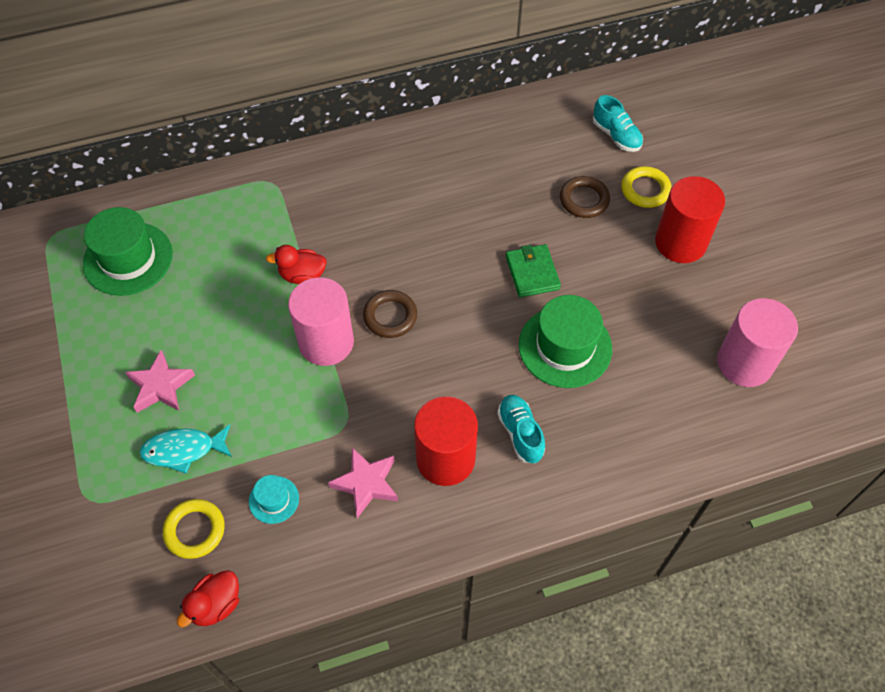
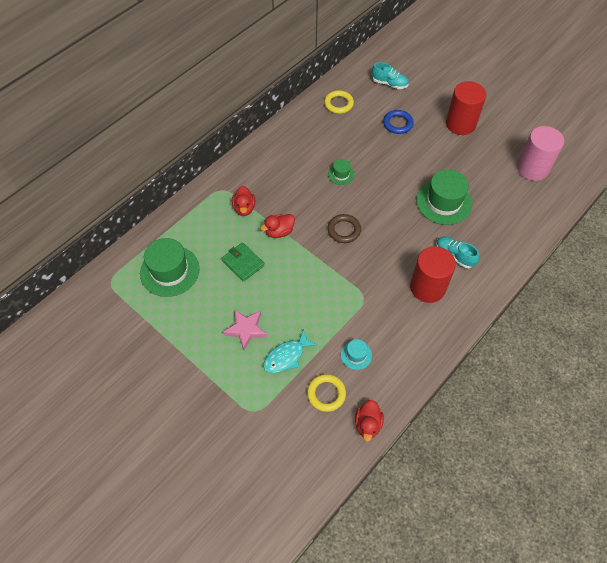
camera: 30 degrees left, 0 degrees up
(281, 221) = (244, 208): none -> red duck
(326, 342) = (320, 260): pink cylinder -> none
(366, 483) = (397, 321): pink star -> none
(446, 235) = (341, 174): none -> green hat
(532, 273) = (400, 173): green wallet -> green wallet (243, 263)
(584, 200) = (397, 124): brown ring -> blue ring
(645, 190) = (424, 105): yellow ring -> yellow ring (338, 104)

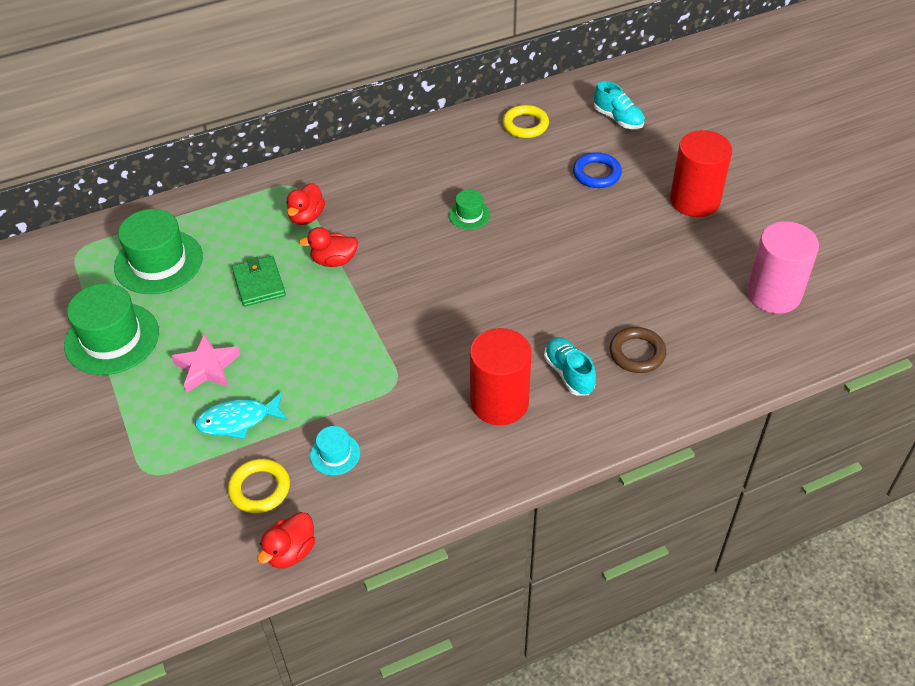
camera: 25 degrees right, 10 degrees down
(344, 230) = (425, 287): brown ring -> brown ring (637, 353)
(444, 202) = (599, 296): green hat -> green hat (112, 338)

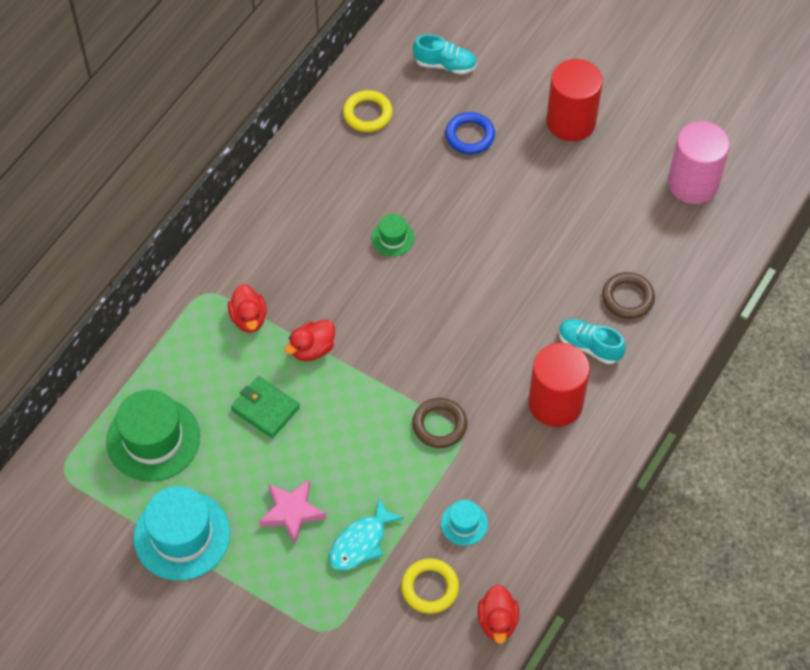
camera: 35 degrees left, 10 degrees up
(112, 338) = (182, 535): green hat -> turquoise hat
(384, 366) = (439, 425): none -> brown ring

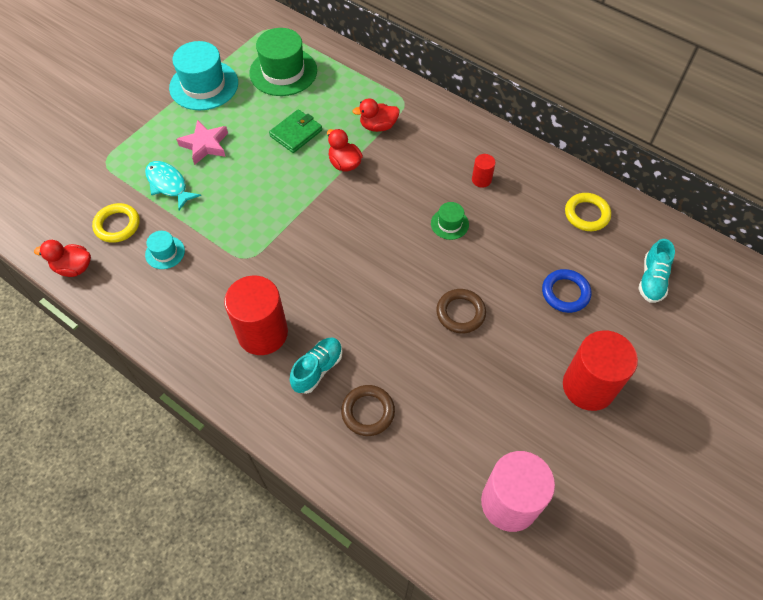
camera: 95 degrees right, 0 degrees up
(327, 209) = (481, 180): none -> red cylinder
(439, 425) = (259, 243): brown ring -> brown ring (460, 313)

